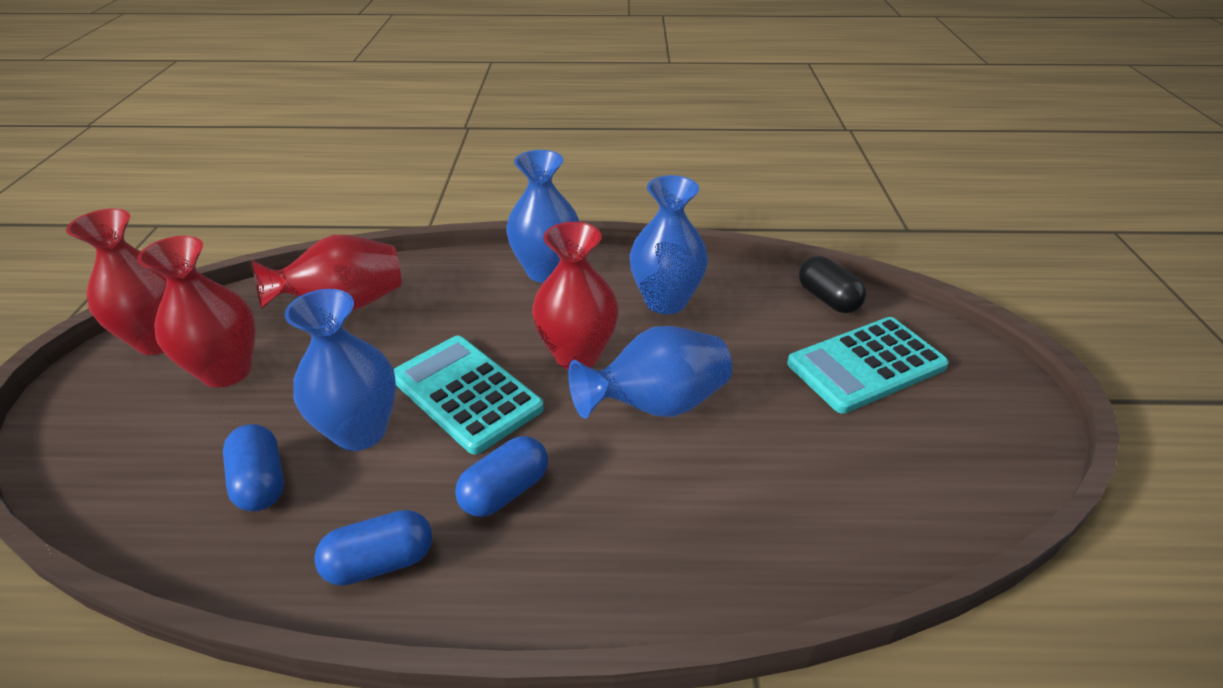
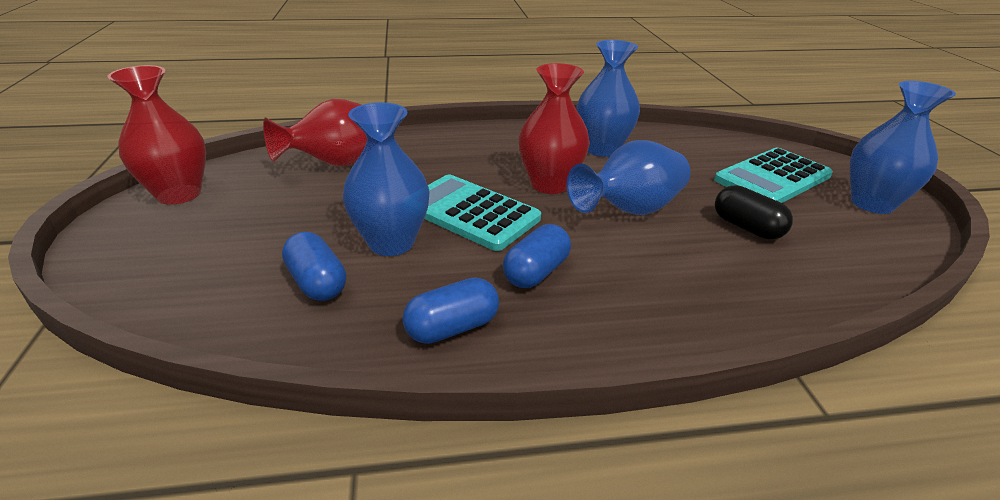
camera: 10 degrees left, 5 degrees down
(227, 371) = (251, 211): red vase -> none
(546, 271) = (498, 136): blue vase -> blue vase (872, 203)
(827, 299) = (722, 142): black capsule -> black capsule (747, 227)

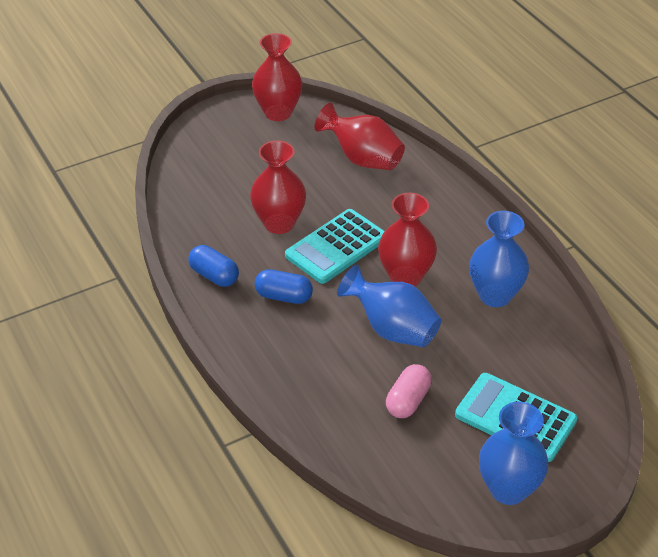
camera: 70 degrees right, 10 degrees up
(317, 283) = (225, 210): blue capsule -> none
(391, 243) = (279, 223): blue vase -> red vase
(471, 213) = (336, 247): turquoise calculator -> turquoise calculator turned 150 degrees counterclockwise
(747, 227) = (408, 401): black capsule -> pink capsule

